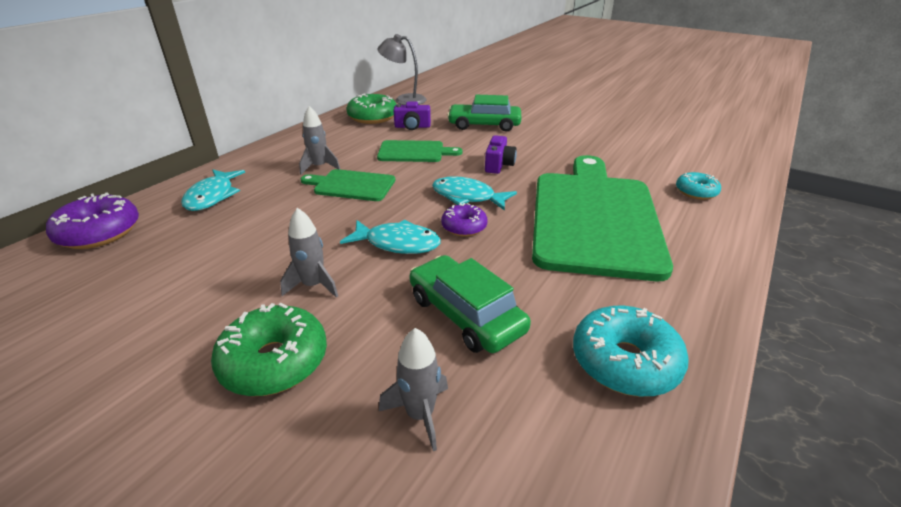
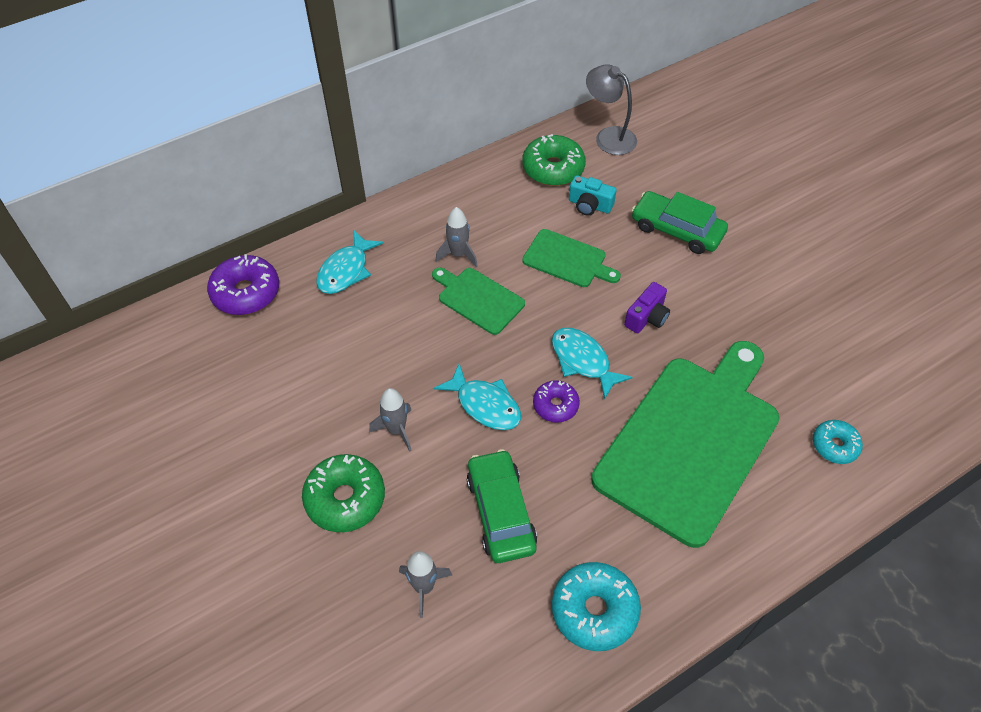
camera: 25 degrees right, 20 degrees up
(412, 127) = (589, 205): purple camera -> turquoise camera

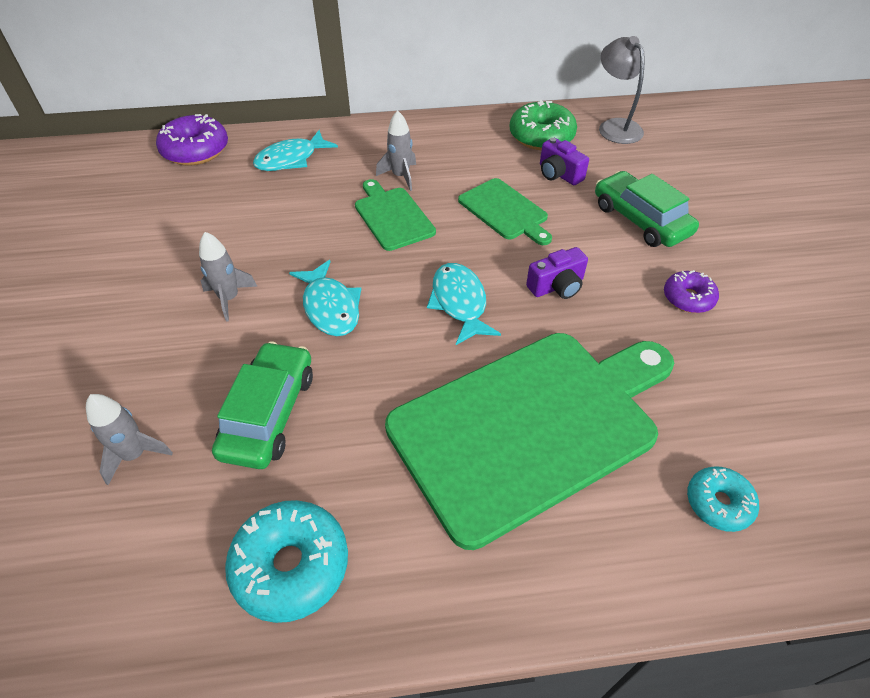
camera: 25 degrees right, 5 degrees down
(345, 498) = (134, 340): green donut -> none
(555, 405) = (401, 333): purple donut -> purple donut (688, 298)
(589, 205) = (558, 174): turquoise camera -> purple camera

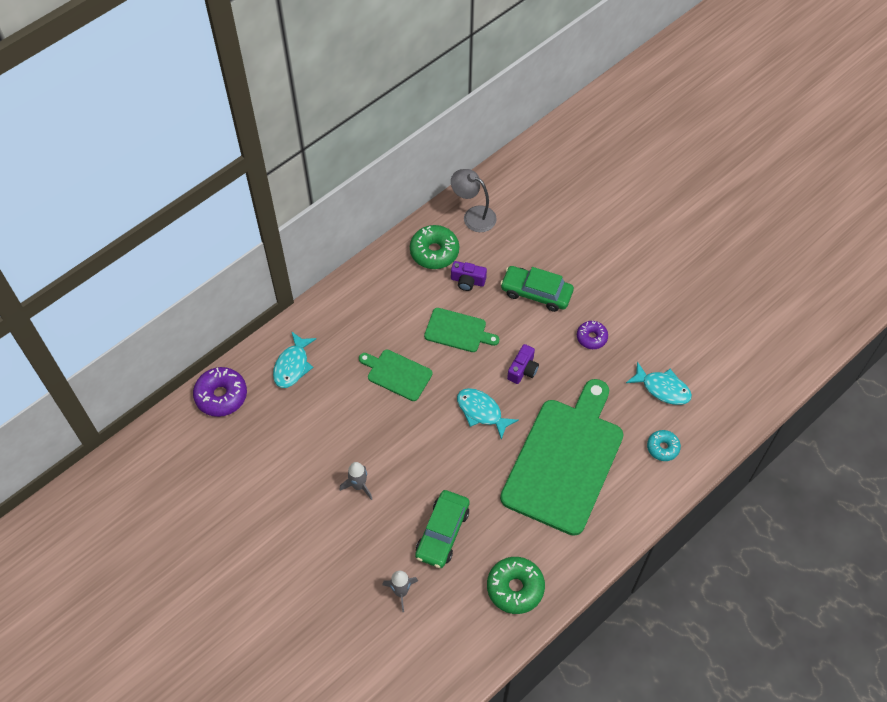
camera: 35 degrees left, 10 degrees up
(269, 413) = (442, 532): green car -> green car turned 135 degrees counterclockwise
(291, 566) = (515, 588): turquoise donut -> green donut
(330, 307) = (417, 457): turquoise fish -> turquoise fish (662, 388)
(400, 176) = (375, 339): grey rocket -> none

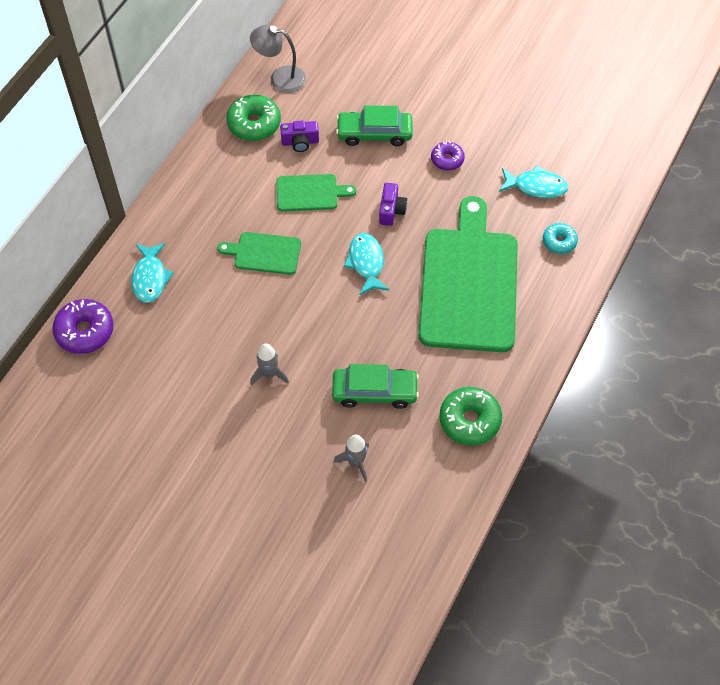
camera: 20 degrees left, 0 degrees up
(442, 532) = (374, 391): green car -> green car turned 90 degrees counterclockwise
(481, 412) = (366, 263): turquoise fish -> turquoise fish turned 60 degrees clockwise

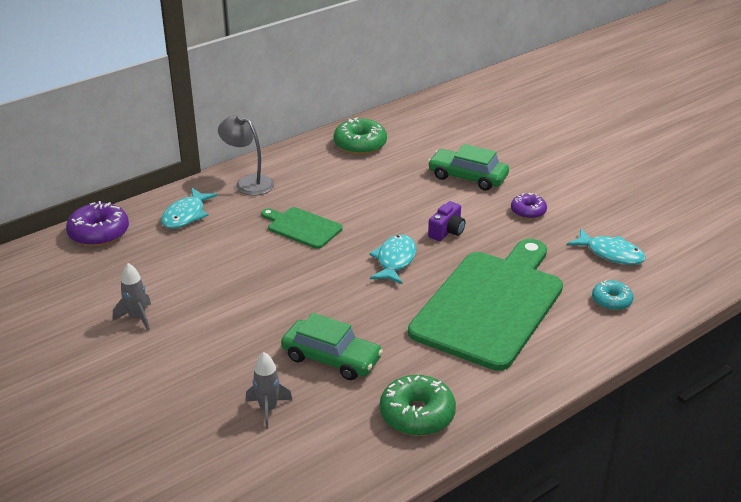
camera: 25 degrees right, 25 degrees down
(269, 374) = (237, 312): grey rocket -> grey rocket (137, 318)
(280, 78) = (405, 123): grey lamp -> grey lamp (248, 182)
(300, 142) = (393, 165): purple camera -> none
(310, 193) = (376, 199): green cutting board -> none

